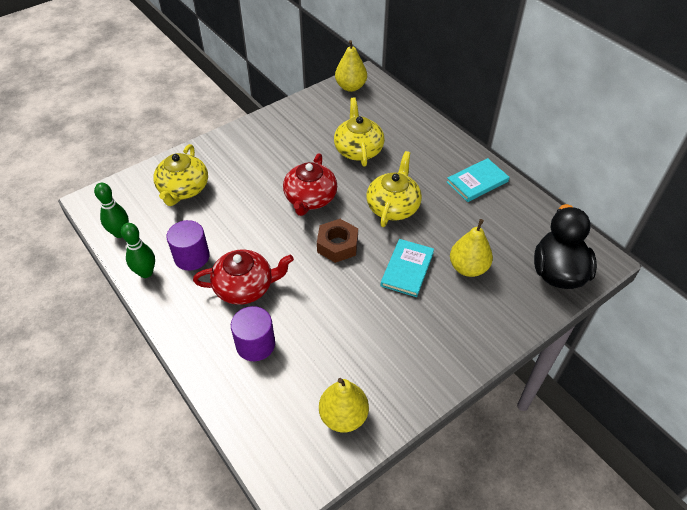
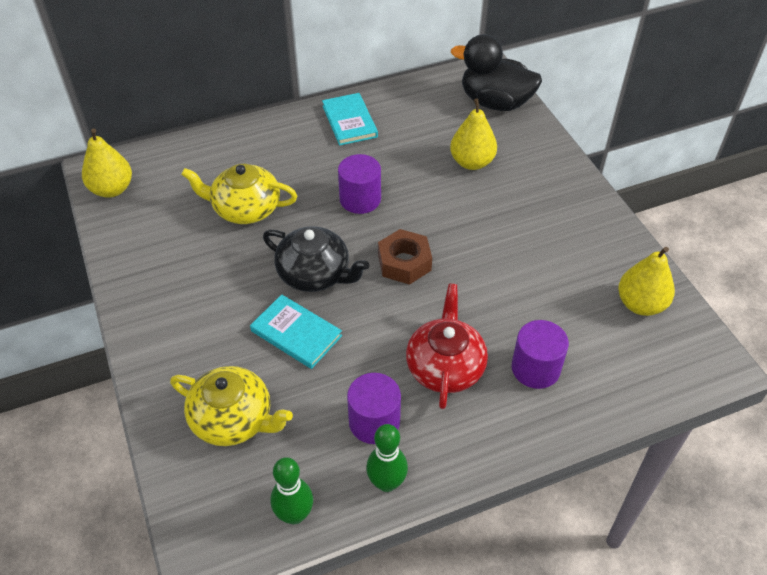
camera: 75 degrees left, 0 degrees up
(310, 199) = (315, 274): red teapot -> black teapot
(393, 206) = (360, 199): yellow teapot -> purple cylinder
(407, 269) = (459, 210): turquoise book -> turquoise book (296, 333)

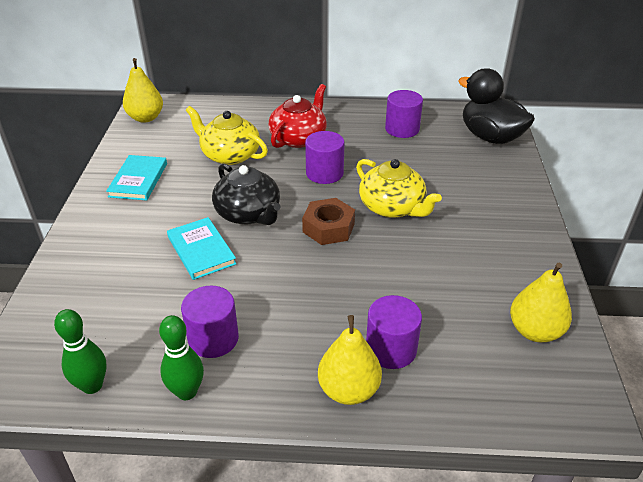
camera: 25 degrees right, 10 degrees down
(233, 419) = (104, 295): yellow teapot -> yellow teapot (392, 207)
(349, 121) = (355, 120): turquoise book -> turquoise book (138, 180)
(404, 118) = (402, 129): none -> purple cylinder
(445, 366) = (307, 317): red teapot -> red teapot (299, 138)
(472, 162) = (440, 173): yellow pear -> yellow pear (349, 390)

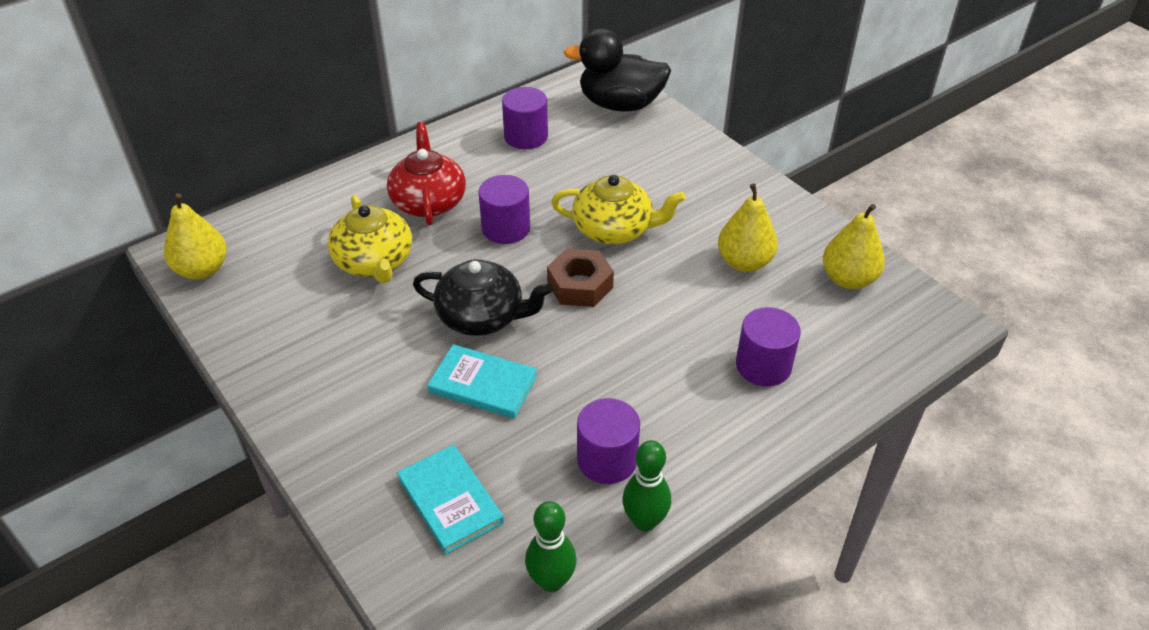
camera: 40 degrees left, 5 degrees up
(138, 180) = (303, 350): turquoise book -> turquoise book (450, 500)
(229, 155) = (374, 262): yellow teapot -> yellow teapot turned 105 degrees counterclockwise
(349, 390) = (771, 423): yellow pear -> yellow pear (744, 262)

